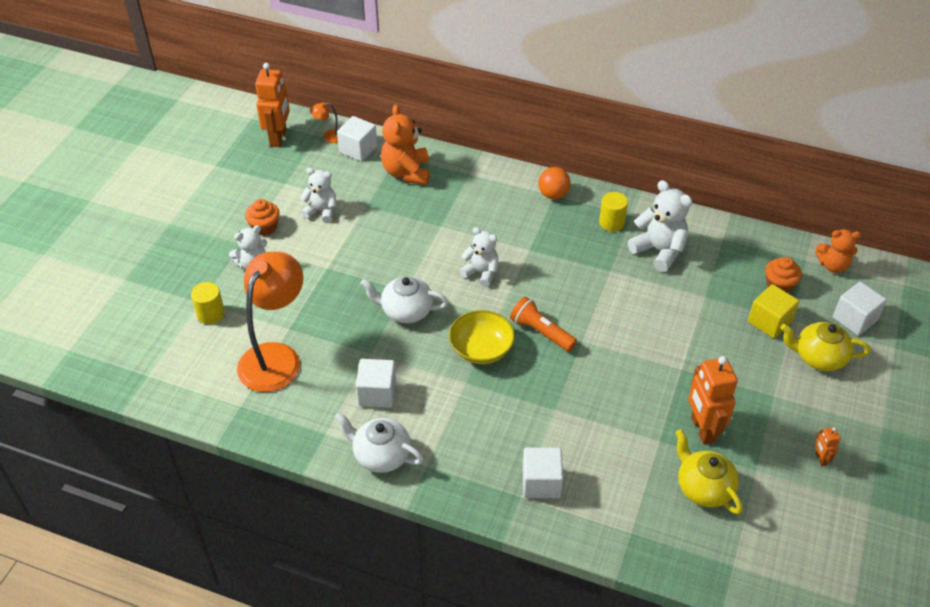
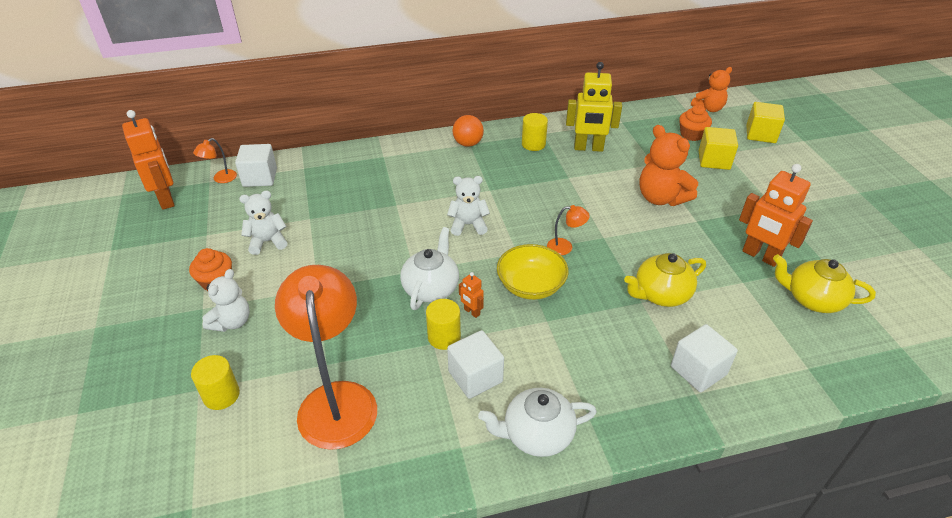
camera: 35 degrees left, 5 degrees down
(381, 353) = (444, 337): none -> yellow cylinder
(405, 311) = (431, 288): white teapot -> white teapot turned 135 degrees clockwise
(406, 172) = (324, 177): orange teddy bear -> orange teddy bear (661, 198)
(541, 332) = (565, 247): orange flashlight -> orange lamp
(659, 251) = (588, 148): white teddy bear -> yellow robot
(818, 357) = (770, 168): yellow teapot -> yellow teapot (660, 294)
(820, 459) = (854, 234): orange robot -> orange robot (471, 312)
(854, 319) = (760, 134): white cube -> yellow cube

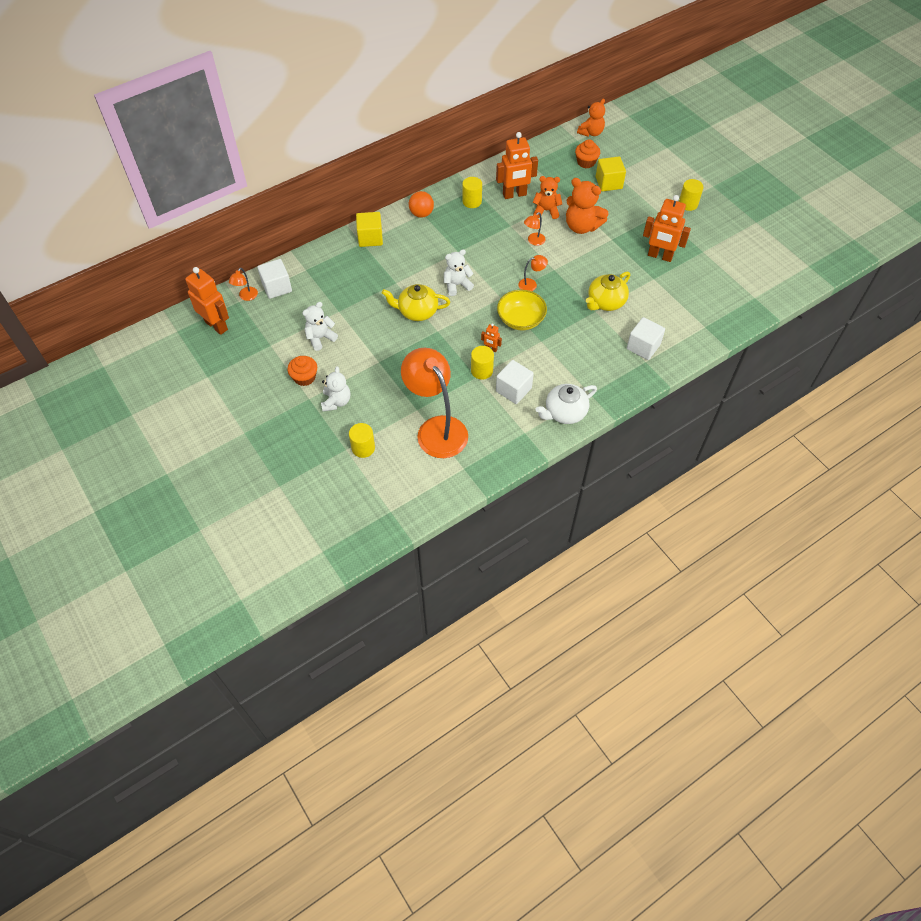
camera: 20 degrees left, 15 degrees up
(431, 288) = (456, 340): white teapot -> none
(588, 148) = (514, 194): yellow robot -> orange robot
(590, 200) = (533, 241): none -> orange lamp
(621, 172) = (546, 210): none -> orange teddy bear
(760, 134) = (635, 149): yellow cube -> yellow cube (370, 238)
(812, 299) = (698, 279): yellow teapot -> yellow teapot (417, 311)
(818, 204) = (688, 204): none -> yellow cylinder

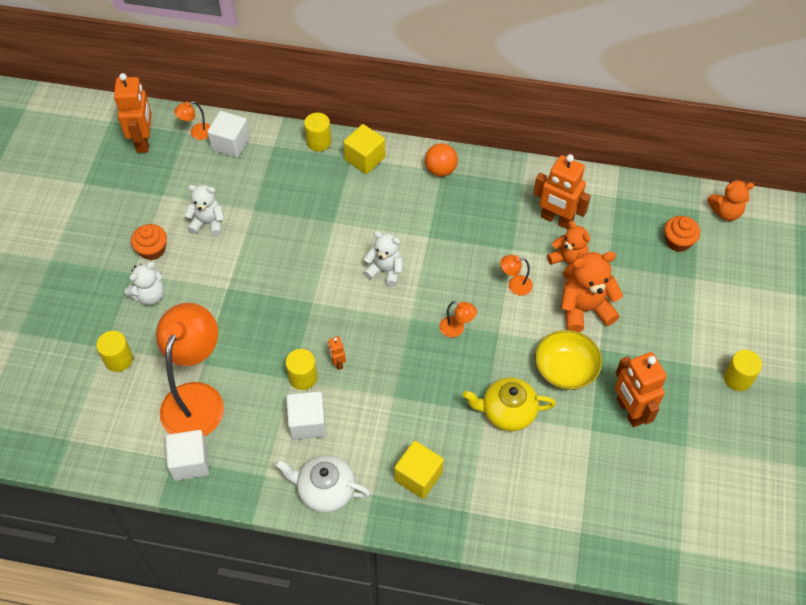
camera: 45 degrees right, 0 degrees up
(417, 311) = (318, 267): yellow teapot -> none
(472, 201) = (504, 194): yellow cylinder -> yellow cylinder (318, 142)
(521, 319) = (401, 357): yellow bowl -> yellow bowl (565, 369)
(582, 226) = (585, 309): orange teddy bear -> orange teddy bear turned 90 degrees clockwise
(608, 183) = (675, 284): yellow cube -> yellow cube (418, 476)
(643, 347) = (486, 494): white cube -> white cube (190, 462)

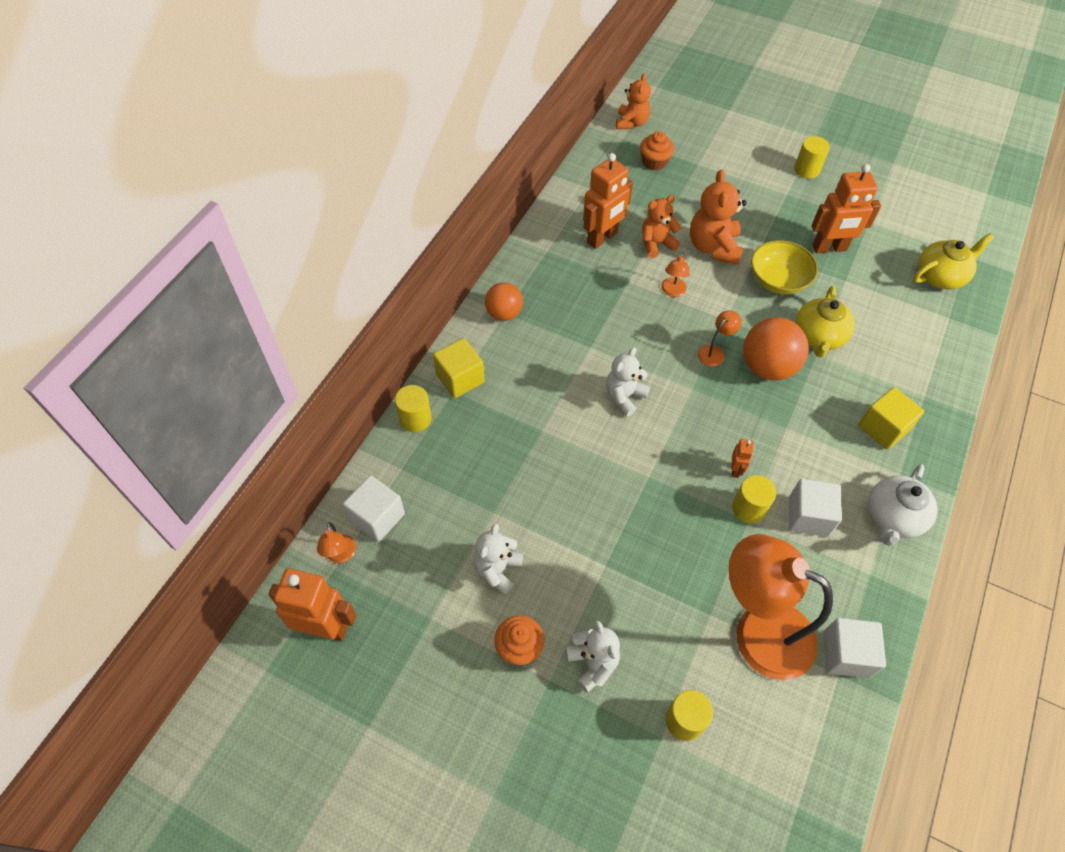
camera: 75 degrees left, 0 degrees up
(337, 363) = (735, 469): orange robot -> orange robot turned 75 degrees counterclockwise
(455, 373) = (767, 367): none -> orange ball
(636, 521) = (940, 276): none -> yellow teapot

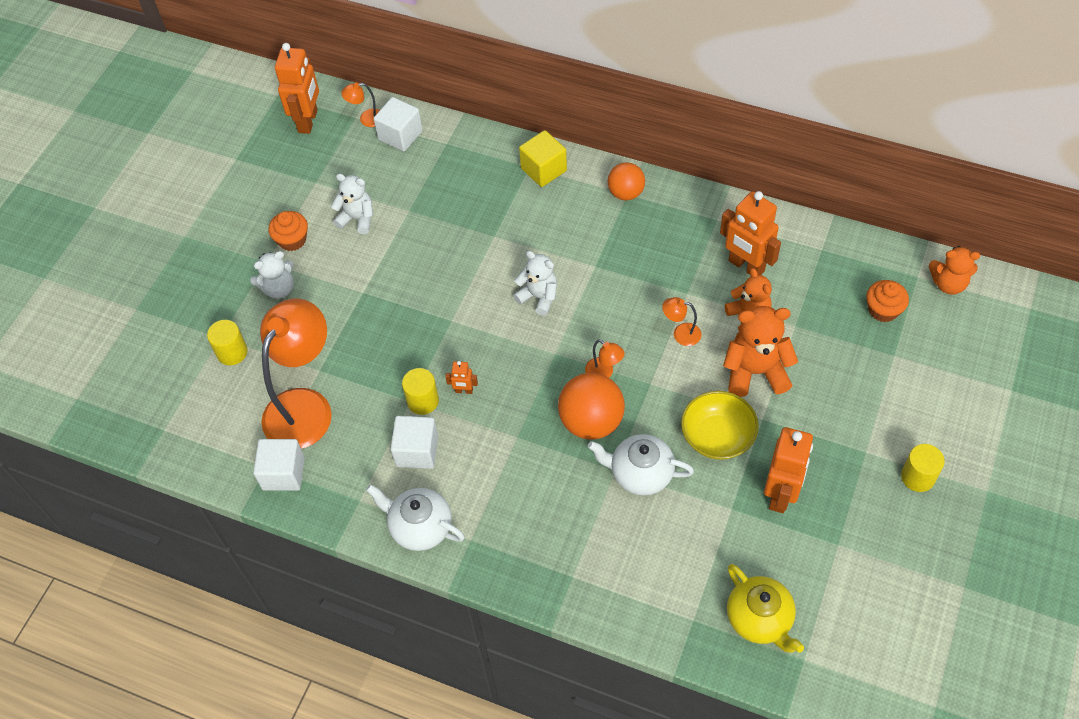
camera: 90 degrees right, 0 degrees up
(415, 419) = (496, 145): yellow cylinder -> none
(818, 337) = (640, 473): yellow teapot -> white teapot
(829, 248) = (781, 494): orange robot -> orange robot turned 150 degrees counterclockwise
(883, 428) = (525, 528): yellow cube -> none

